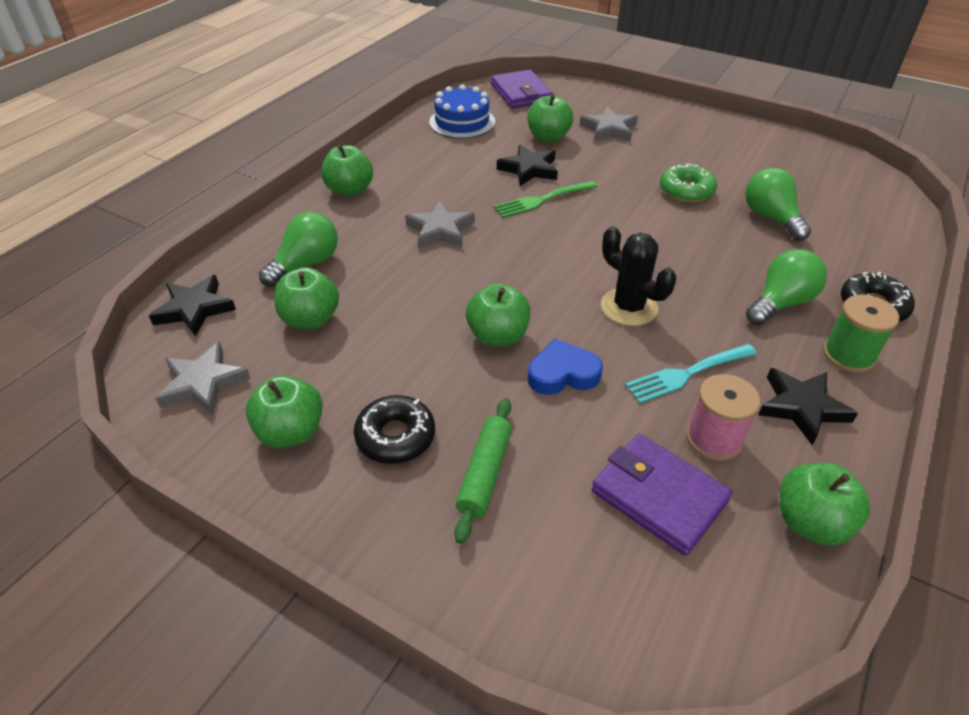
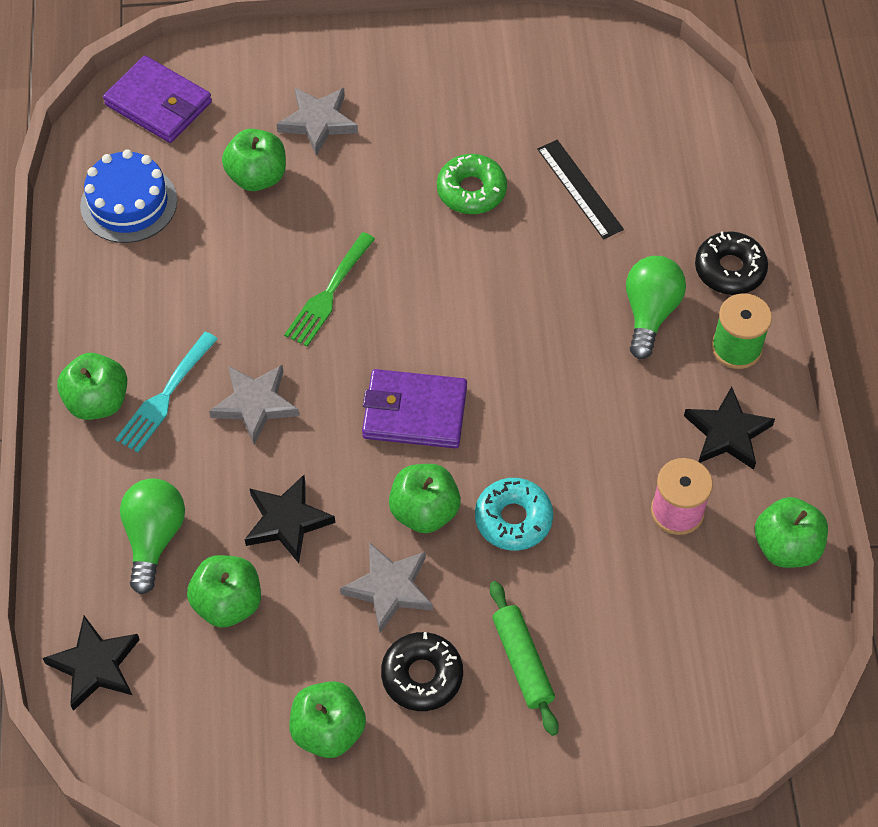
camera: 35 degrees left, 15 degrees up
(203, 383) = (197, 737): grey star -> grey star (389, 588)
(529, 169) = (277, 249): black star -> black star (287, 521)
(562, 374) = (513, 519): blue heart -> turquoise donut
(629, 307) = (519, 401): black cactus -> none
(658, 496) = (667, 594): purple wallet -> purple wallet (414, 412)
(687, 374) = (617, 452): turquoise fork -> turquoise fork (165, 395)
(771, 218) = (579, 189): green light bulb -> black ruler

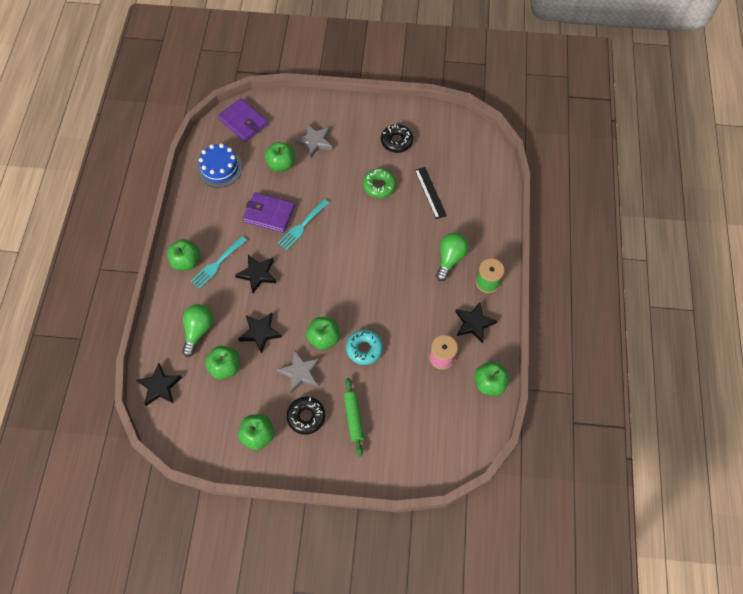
camera: 10 degrees right, 5 degrees up
(255, 404) = (257, 274): grey star -> black star
(329, 293) = (302, 226): green fork -> turquoise fork
(414, 412) = (329, 290): purple wallet -> purple wallet (269, 214)
(729, 269) = (493, 243): black donut -> black donut (396, 141)

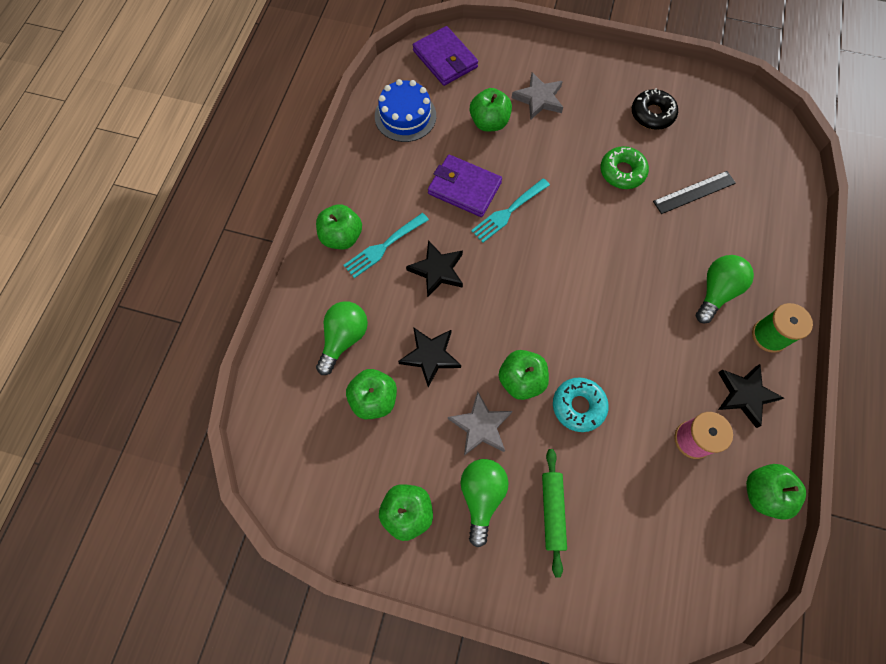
camera: 10 degrees right, 5 degrees up
(160, 386) = (277, 412): black star -> none
(306, 417) = (481, 496): black donut -> green light bulb
(430, 192) = (694, 192): black ruler -> black ruler turned 75 degrees clockwise

